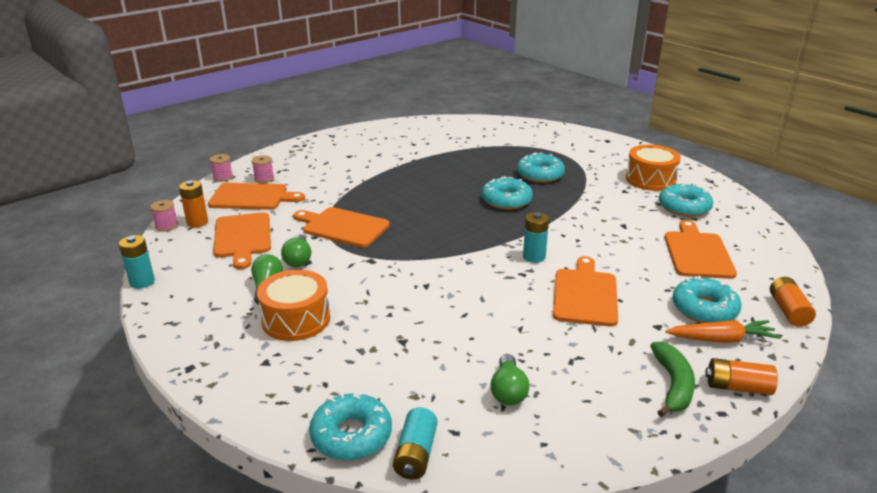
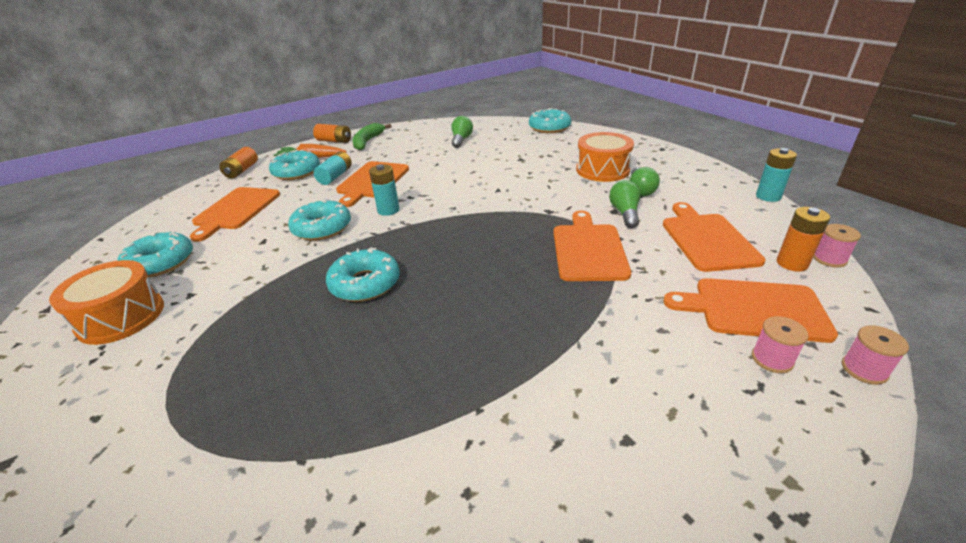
camera: 170 degrees left, 5 degrees up
(343, 227) = (588, 249): orange cutting board -> orange cutting board turned 120 degrees counterclockwise
(416, 454) = (517, 123): turquoise battery -> turquoise battery (335, 176)
(540, 175) = (270, 339): turquoise donut -> turquoise donut (322, 228)

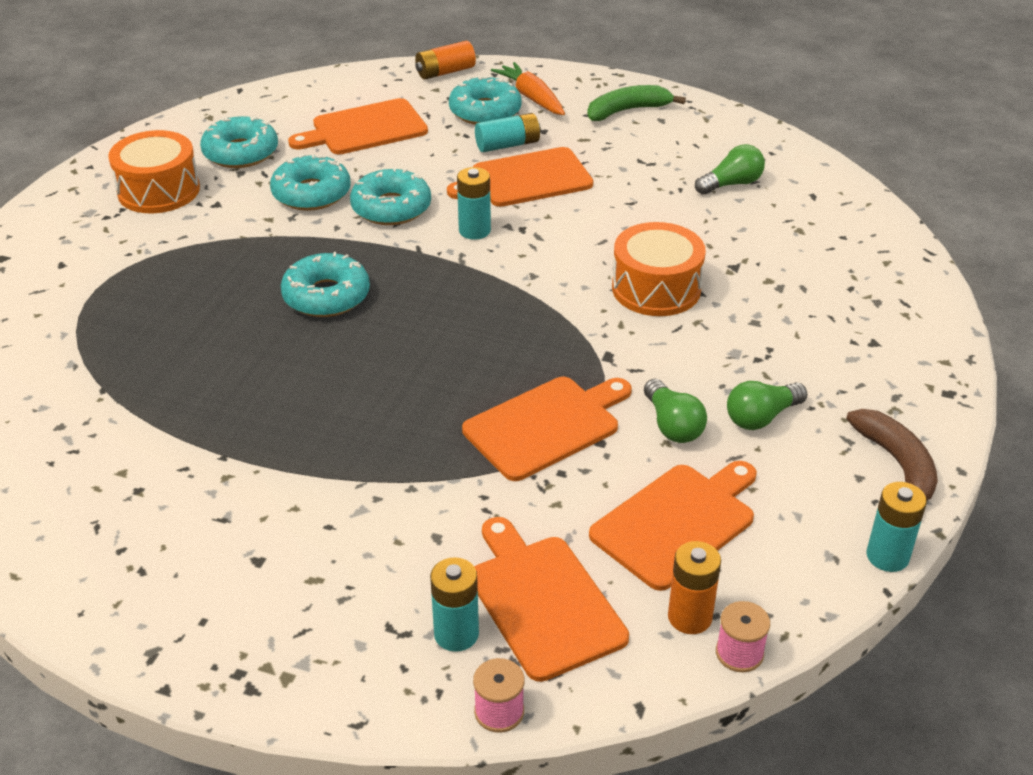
camera: 50 degrees right, 5 degrees up
(334, 141) = (597, 84): orange battery -> none
(549, 128) = (885, 244): turquoise donut -> turquoise donut (311, 193)
(602, 170) = (788, 358): orange drum -> orange drum (656, 288)
(625, 213) = (672, 425): green light bulb -> green light bulb turned 105 degrees clockwise
(702, 173) = (897, 464): none -> brown banana
(772, 359) = (456, 634): pink spool -> turquoise battery

